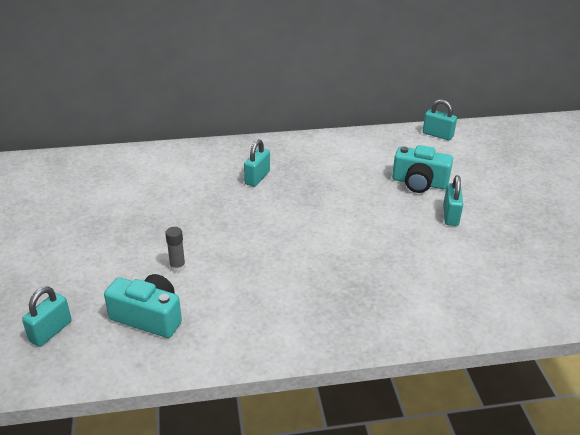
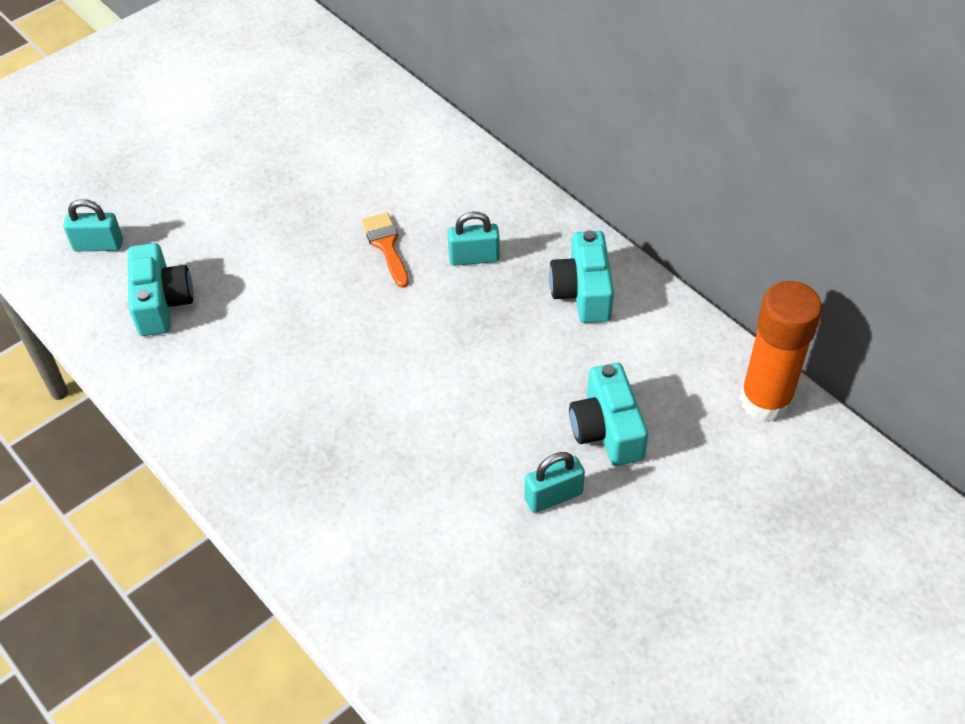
camera: 60 degrees right, 15 degrees up
(177, 267) = (252, 281): grey glue stick -> none
(212, 203) = (386, 246): none -> orange brush
(320, 155) = (583, 292): none -> turquoise camera
(437, 135) = (765, 401): turquoise padlock -> orange glue stick

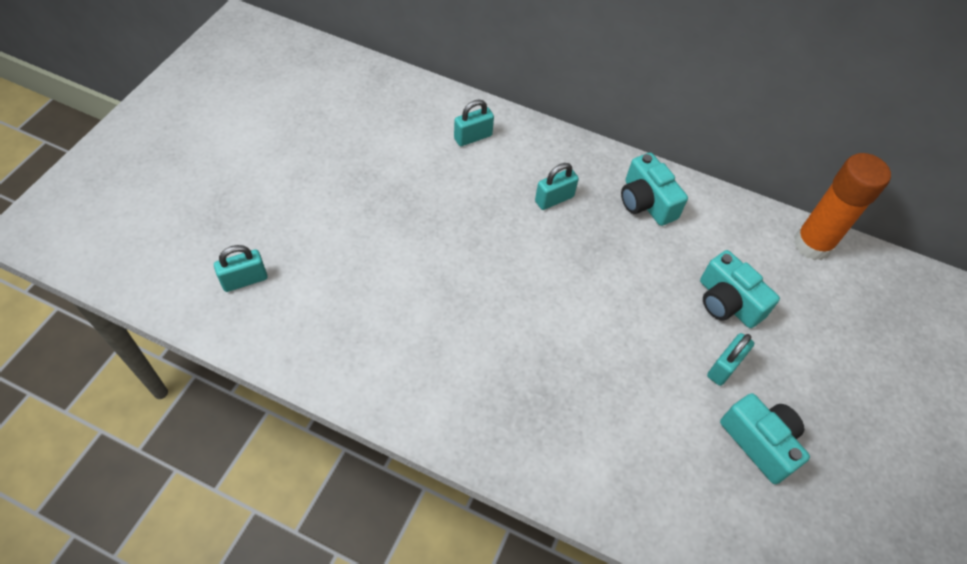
camera: 30 degrees left, 5 degrees up
(161, 303) = (331, 313): turquoise camera -> turquoise camera (759, 442)
(386, 246) = (484, 209): orange brush -> none
(424, 166) = (473, 137): none -> turquoise padlock

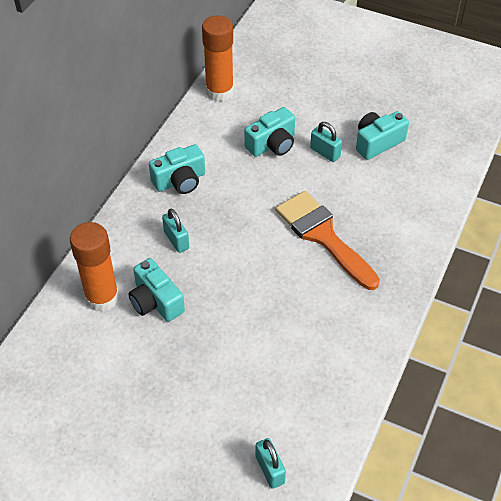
camera: 85 degrees left, 5 degrees down
(467, 181) = (156, 301): none -> turquoise camera
(473, 137) = (102, 298): turquoise padlock -> orange glue stick
(571, 354) = (323, 236): none -> orange brush

